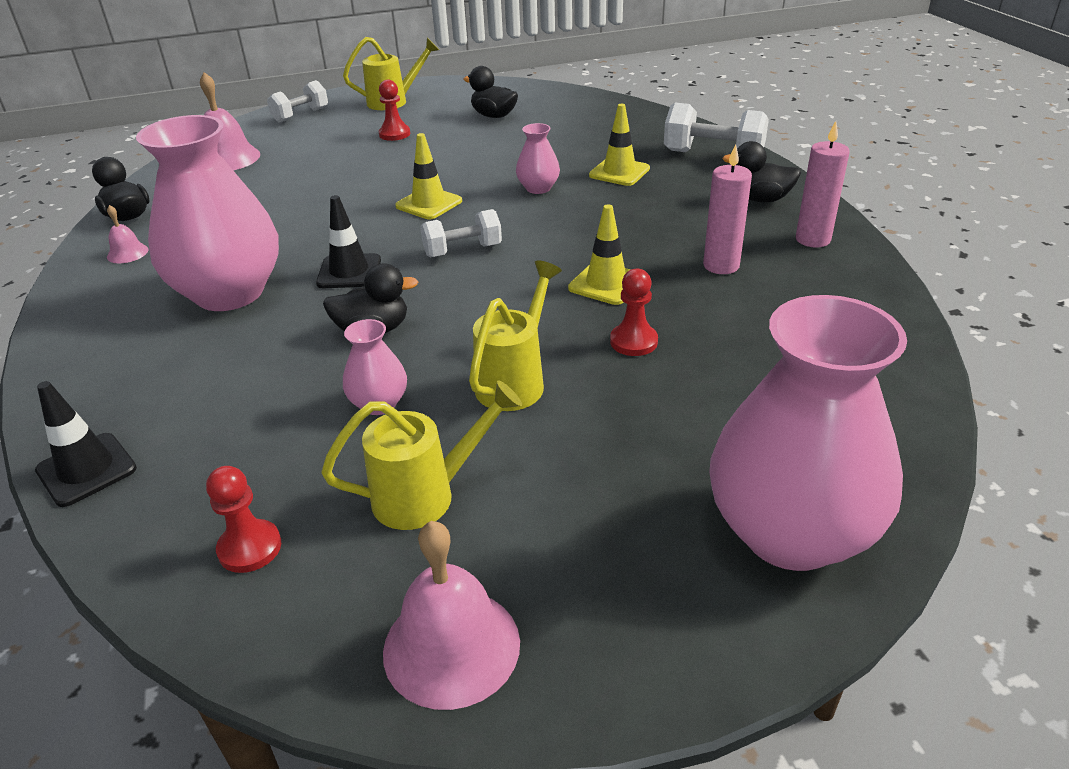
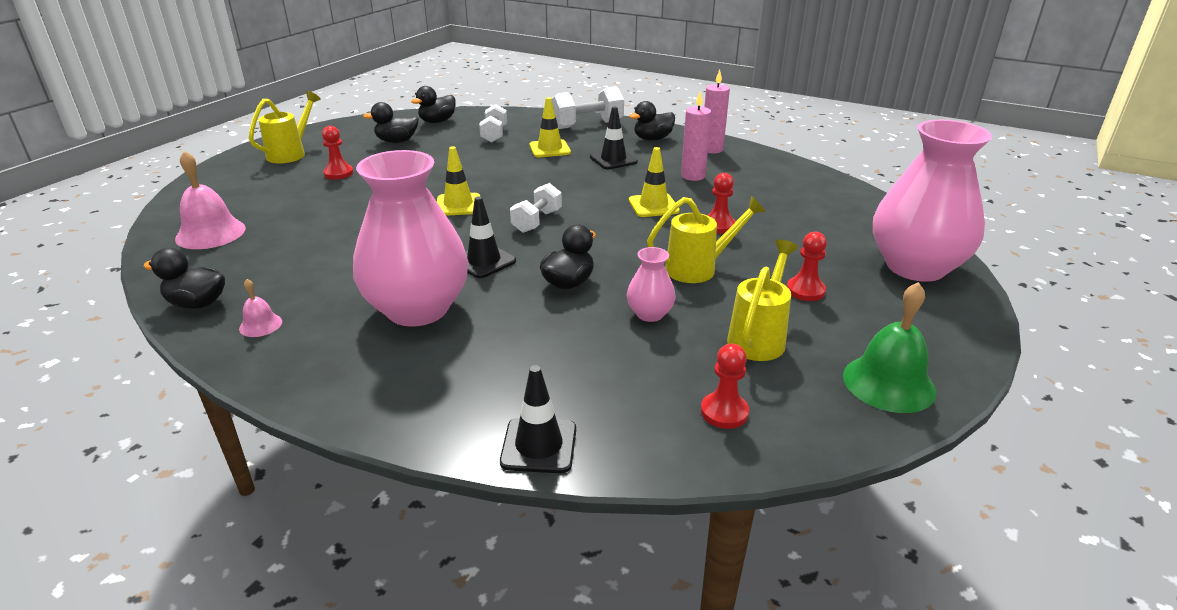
camera: 45 degrees left, 5 degrees down
(301, 115) = (218, 185): white dumbbell -> white dumbbell (494, 134)
(451, 646) = (888, 383): pink bell -> green bell
(515, 381) = (698, 268): yellow watering can -> yellow watering can turned 90 degrees clockwise
(538, 188) = (516, 173): pink vase -> none
(565, 104) = (437, 121): none -> black duck
(580, 474) = (805, 290): none -> red pawn
(664, 209) = (613, 160): none -> black traffic cone

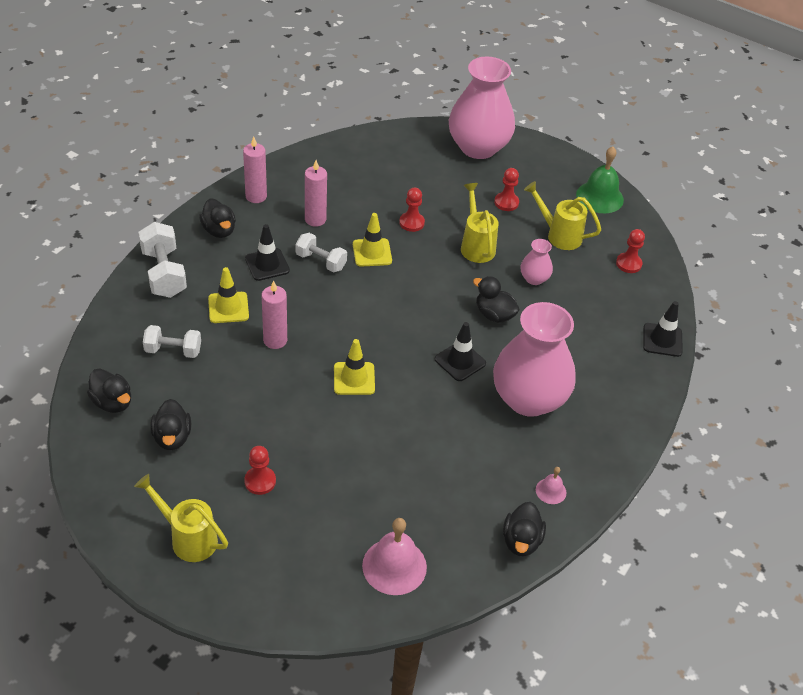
camera: 90 degrees left, 15 degrees up
(510, 169) = (275, 340): none -> pink candle
(537, 221) = (393, 326): white dumbbell -> white dumbbell (321, 261)

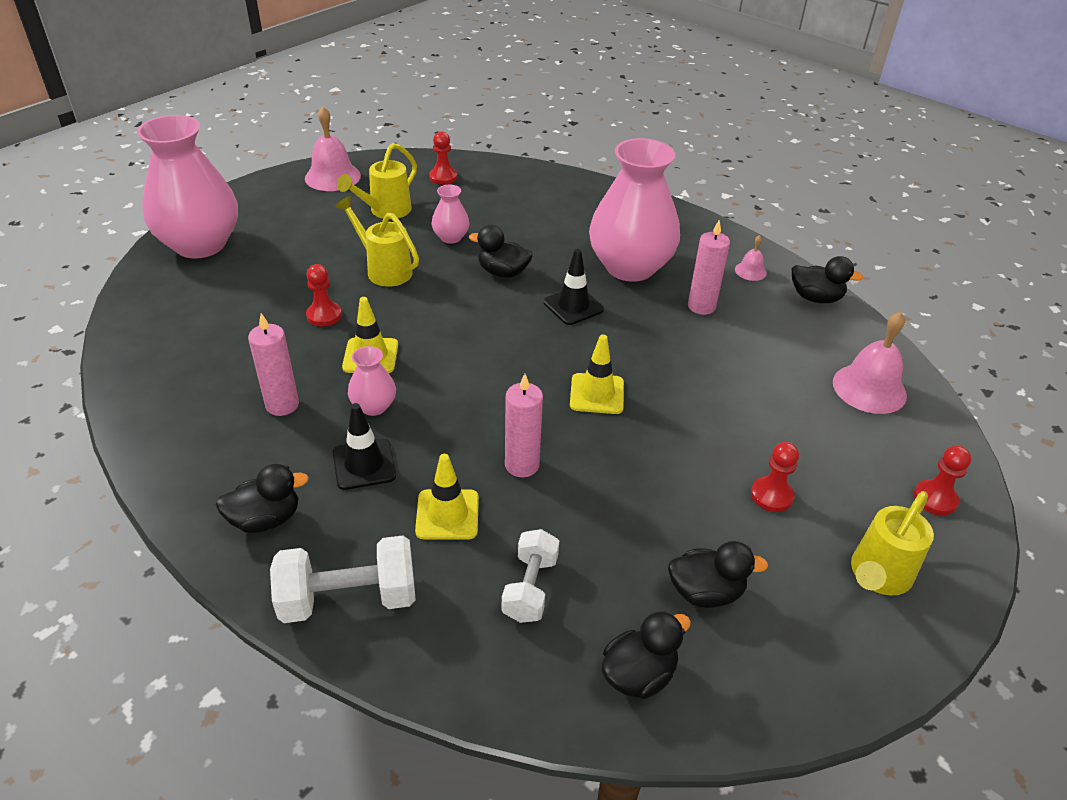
camera: 80 degrees left, 5 degrees down
(256, 196) = (200, 468): pink candle -> pink candle (701, 306)
(321, 261) = (374, 406): white dumbbell -> pink vase
(476, 245) = (384, 270): yellow watering can -> yellow watering can turned 45 degrees clockwise
(494, 315) = (503, 272): black duck -> black duck turned 60 degrees clockwise
(506, 202) = (316, 238): red pawn -> red pawn (935, 499)
(599, 197) = (332, 177): green bell -> pink bell
(662, 340) = (554, 177): black traffic cone -> none

